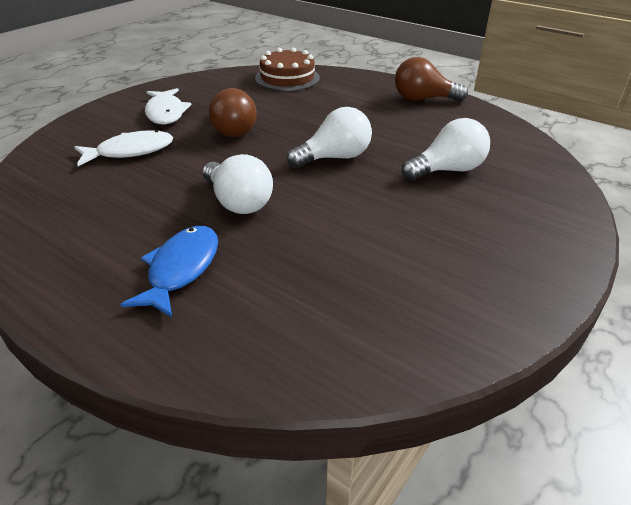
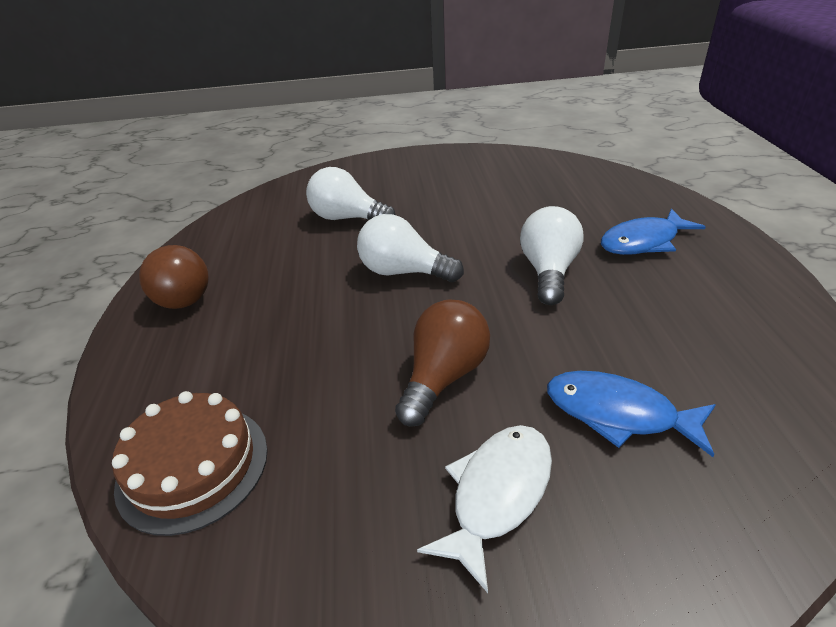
camera: 130 degrees left, 0 degrees up
(131, 151) = (618, 413): white fish -> blue fish

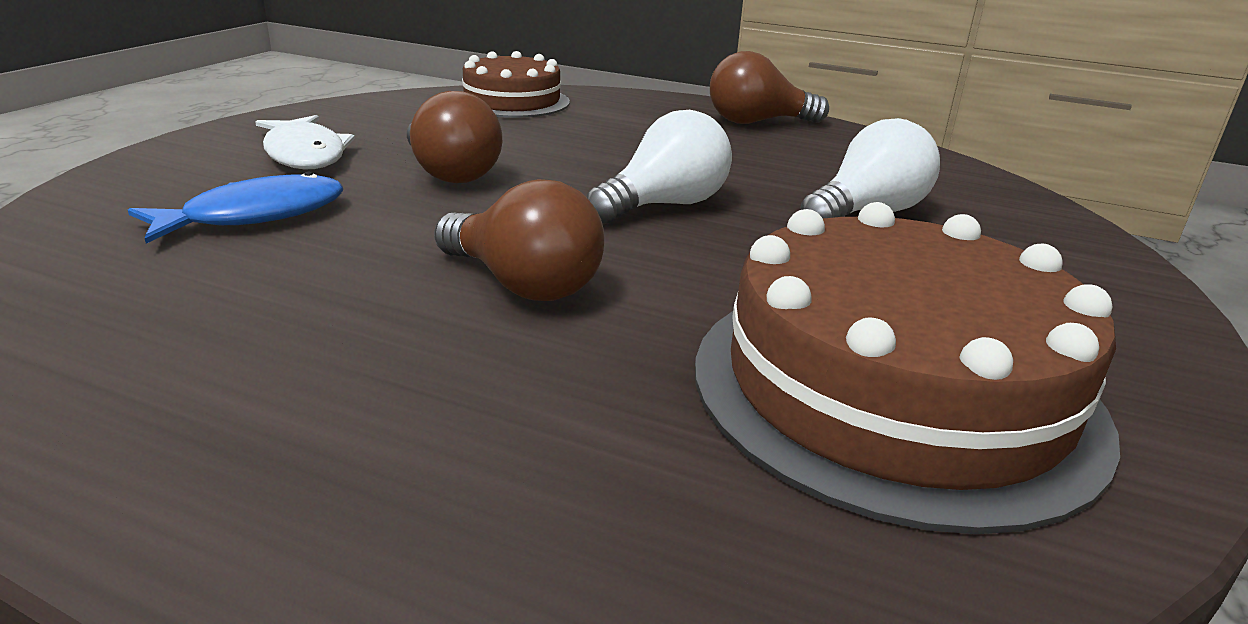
camera: 115 degrees right, 10 degrees down
(512, 185) = (894, 389): none -> brown cake
(548, 271) = (523, 284): white light bulb -> brown light bulb
(643, 242) = (462, 415): blue fish -> none

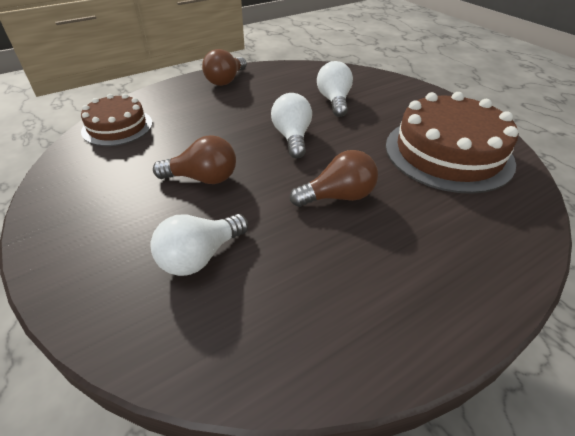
camera: 55 degrees left, 15 degrees up
(255, 216) = (200, 256): blue fish -> white light bulb
(305, 154) = (122, 219): white fish -> none

